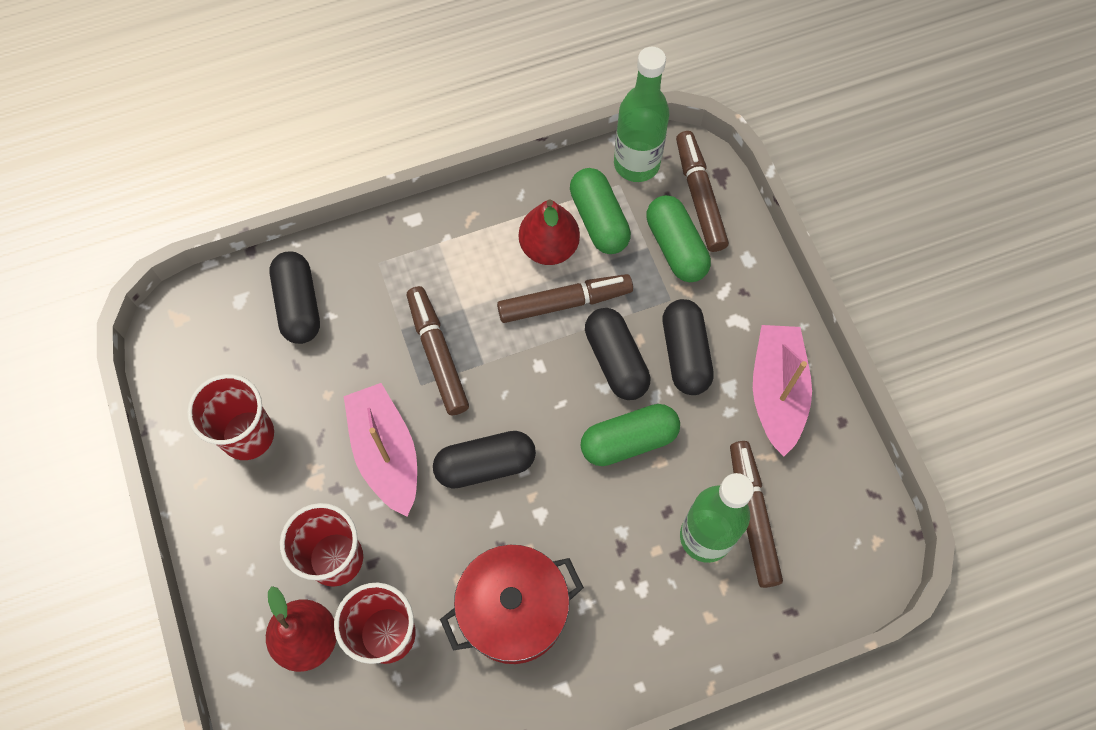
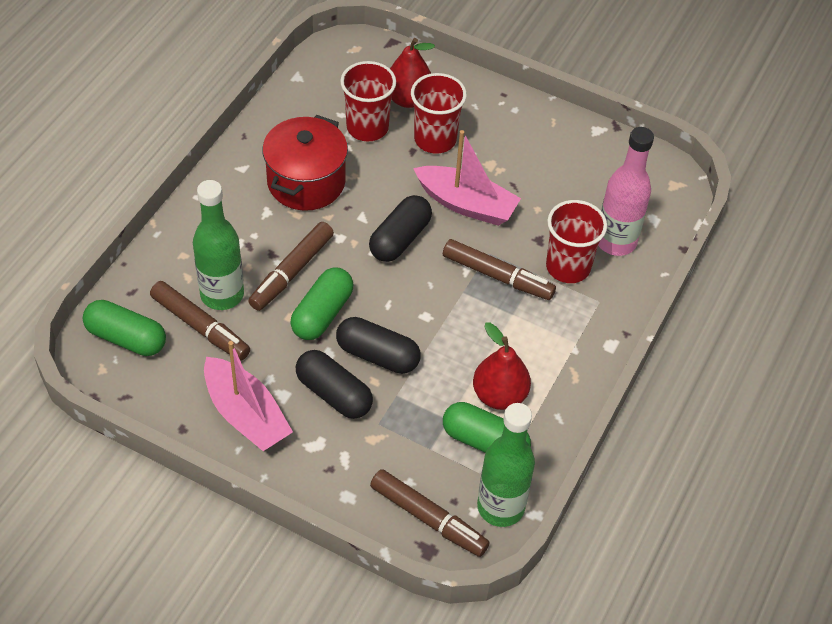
camera: 135 degrees right, 15 degrees down
(247, 435) = (556, 159): red cup -> red cup (568, 267)
(298, 305) = (615, 241): black capsule -> pink bottle
(564, 302) = (450, 366): brown marker -> brown marker (292, 272)
(676, 247) = (409, 464): green capsule -> green capsule (126, 338)

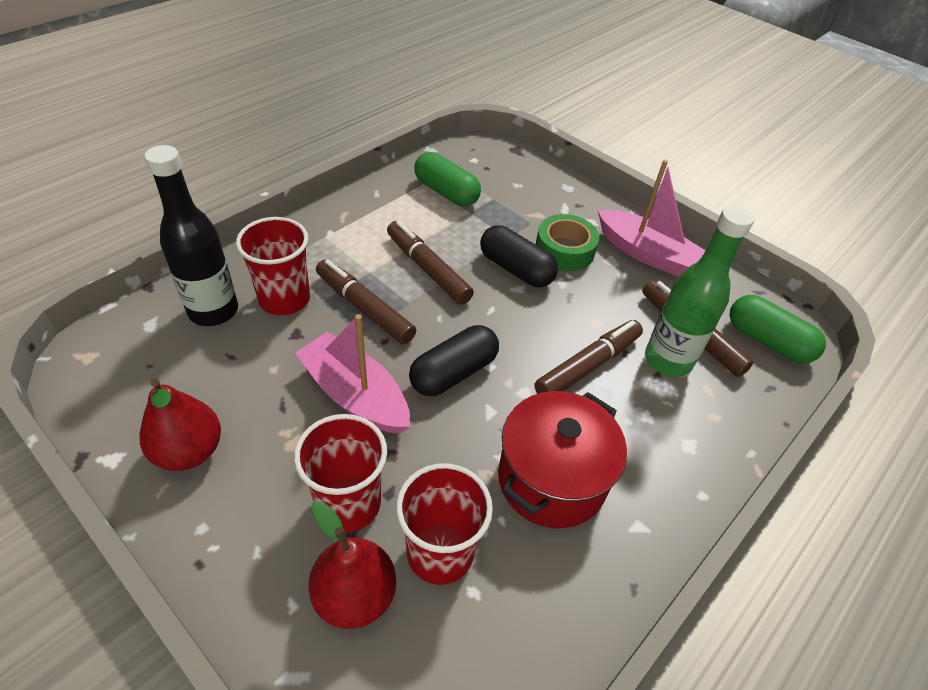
camera: 165 degrees left, 5 degrees down
(246, 415) = (646, 253): pink boat -> pink boat turned 150 degrees clockwise
(322, 314) = (562, 316): green capsule -> none
(334, 394) = (564, 250): black capsule -> green tape
(428, 518) = (510, 163): brown marker -> brown marker (428, 269)
(499, 395) = (418, 217): red pear -> red pear (189, 451)
(500, 507) = (453, 157): green bottle -> none
(615, 241) = (213, 311): pink bottle -> black bottle

